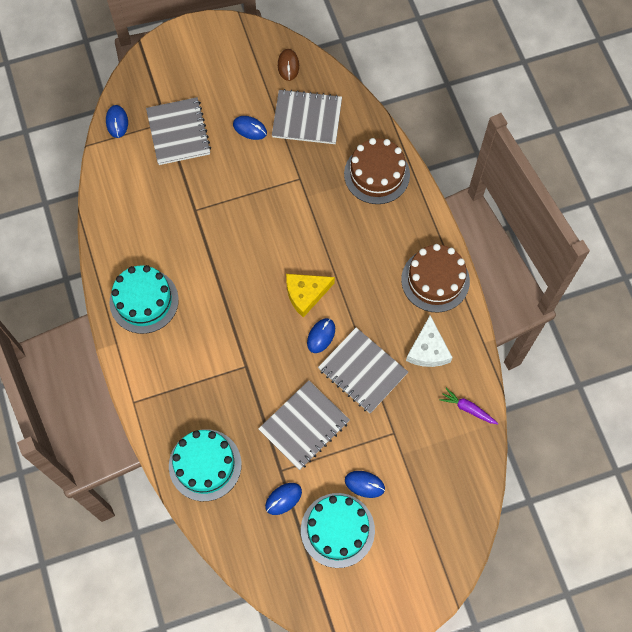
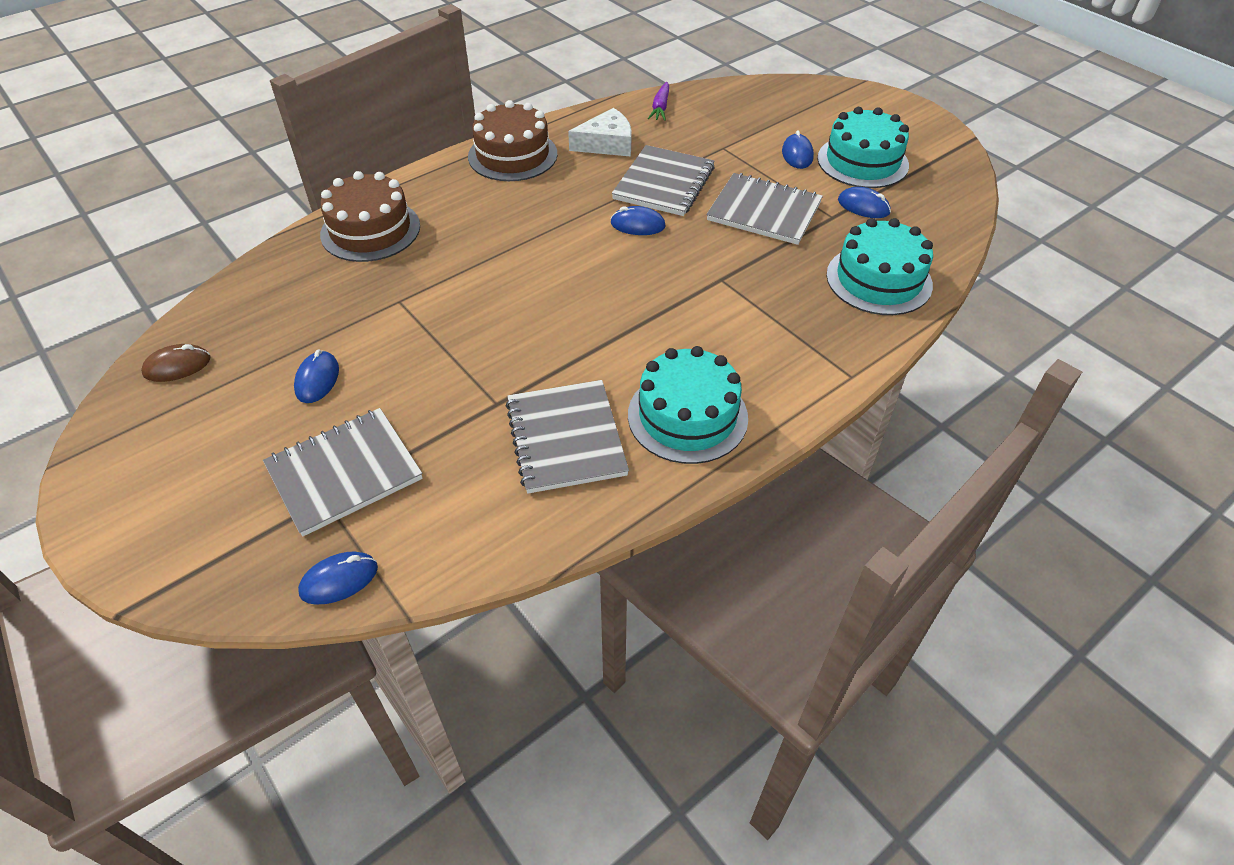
camera: 110 degrees left, 20 degrees down
(306, 294) = (585, 251): yellow cheese -> none
(307, 118) = (284, 319): grey notebook -> grey notebook (566, 438)

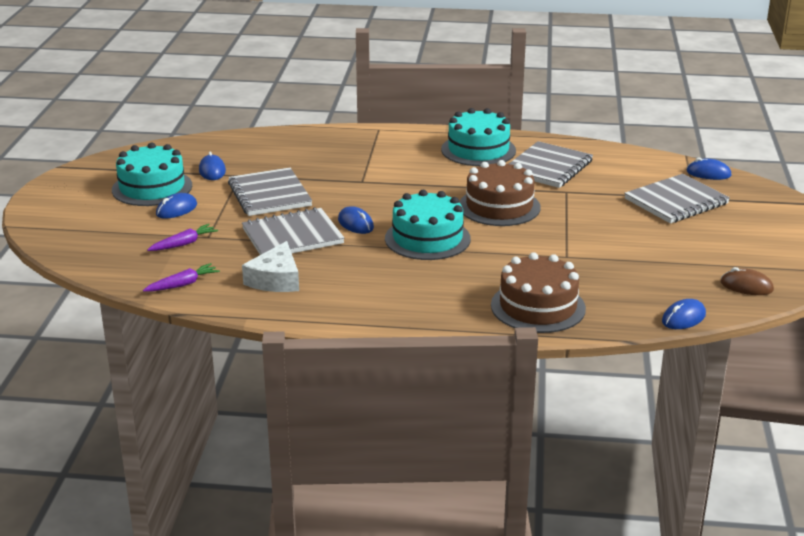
camera: 135 degrees left, 20 degrees down
(317, 380) = (658, 241): blue mouse -> blue mouse (683, 318)
(344, 473) = (676, 201): grey notebook -> grey notebook turned 45 degrees counterclockwise
(512, 155) = (357, 307): brown cake -> brown cake (499, 206)
(607, 144) = (276, 279): white cheese -> white cheese turned 105 degrees counterclockwise
(726, 133) = (184, 244): none -> purple carrot
(879, 280) = (285, 146): turquoise cake -> turquoise cake (427, 238)

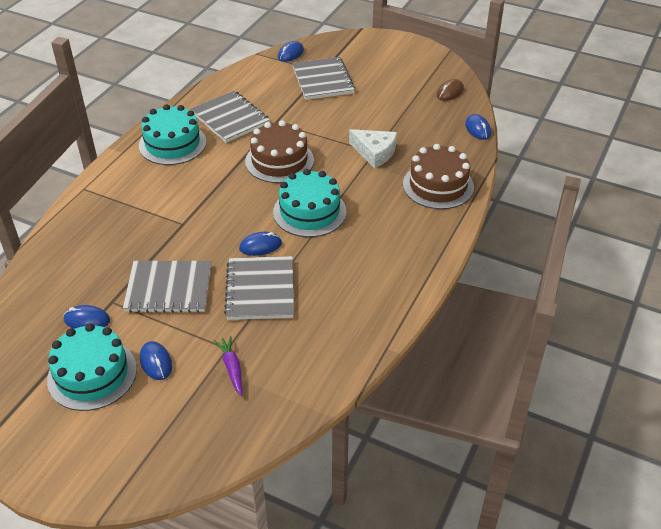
camera: 70 degrees left, 15 degrees up
(182, 284) = (310, 382): purple carrot -> none
(276, 279) = (332, 316): white cheese -> white cheese (375, 152)

